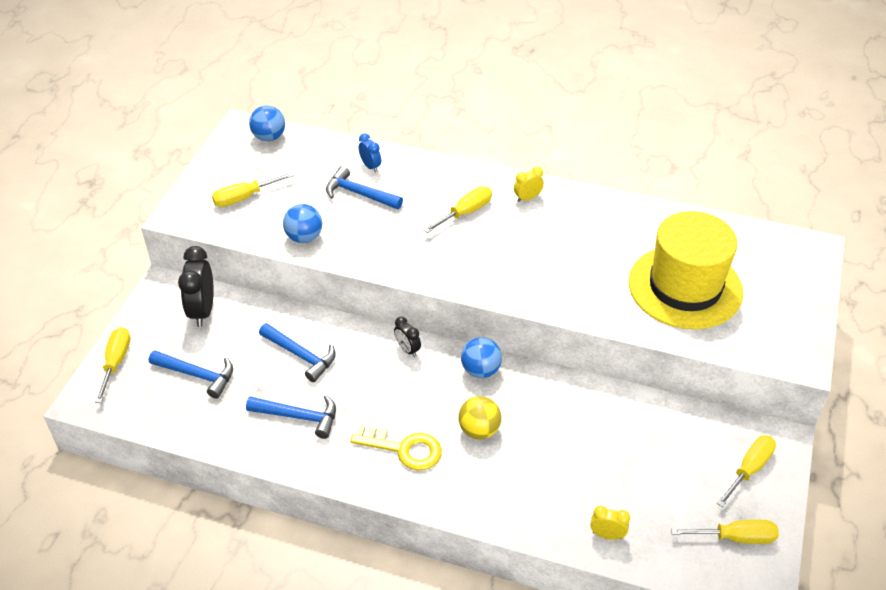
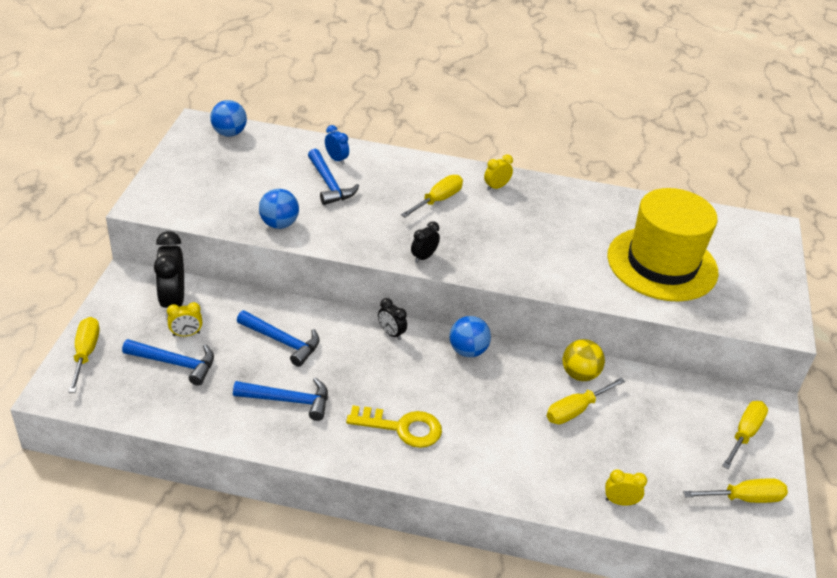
camera: 10 degrees left, 5 degrees down
(211, 345) = (186, 334): none -> yellow clock
(244, 197) = (212, 188): yellow screwdriver -> yellow screwdriver (576, 410)
(359, 194) = (329, 184): blue hammer -> blue hammer turned 135 degrees counterclockwise
(441, 275) = (423, 257): none -> black clock
(479, 430) = (475, 407): yellow ball -> yellow ball (579, 374)

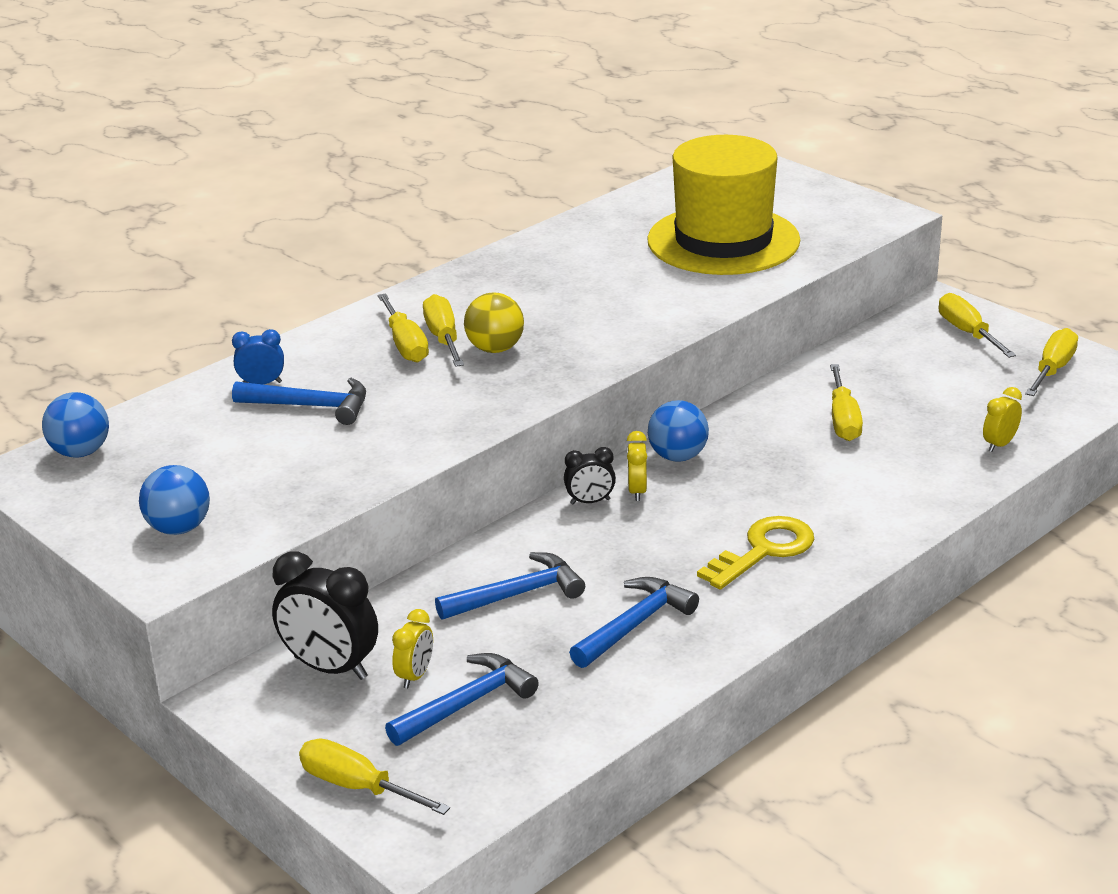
camera: 50 degrees left, 10 degrees down
(279, 224) = (350, 472): blue ball -> blue ball (179, 528)
(419, 190) = (405, 344): none -> yellow screwdriver
(423, 257) = (544, 385): black clock -> none
(496, 187) = (466, 290): yellow clock -> yellow clock (637, 491)
(579, 374) = (790, 395): yellow ball -> yellow ball (495, 349)

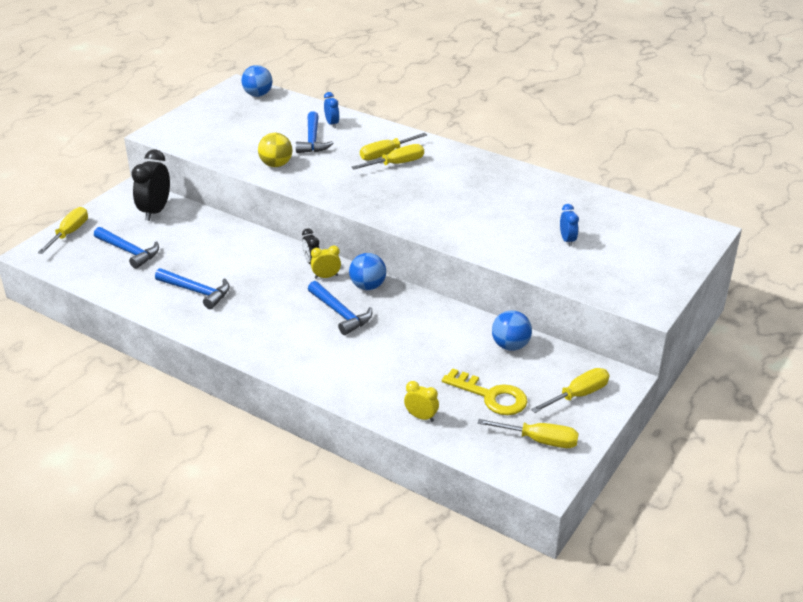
camera: 75 degrees right, 5 degrees up
(179, 528) = (196, 129): blue ball -> blue ball (510, 345)
(415, 676) = (150, 234): yellow clock -> none
(495, 349) = (390, 181): yellow ball -> yellow ball (276, 164)
(517, 594) = (220, 252): blue hammer -> blue hammer (340, 313)
(723, 241) = (567, 240): yellow hat -> blue clock
(764, 550) = (273, 327): yellow key -> yellow key (491, 396)
(843, 420) = (431, 346): yellow screwdriver -> none

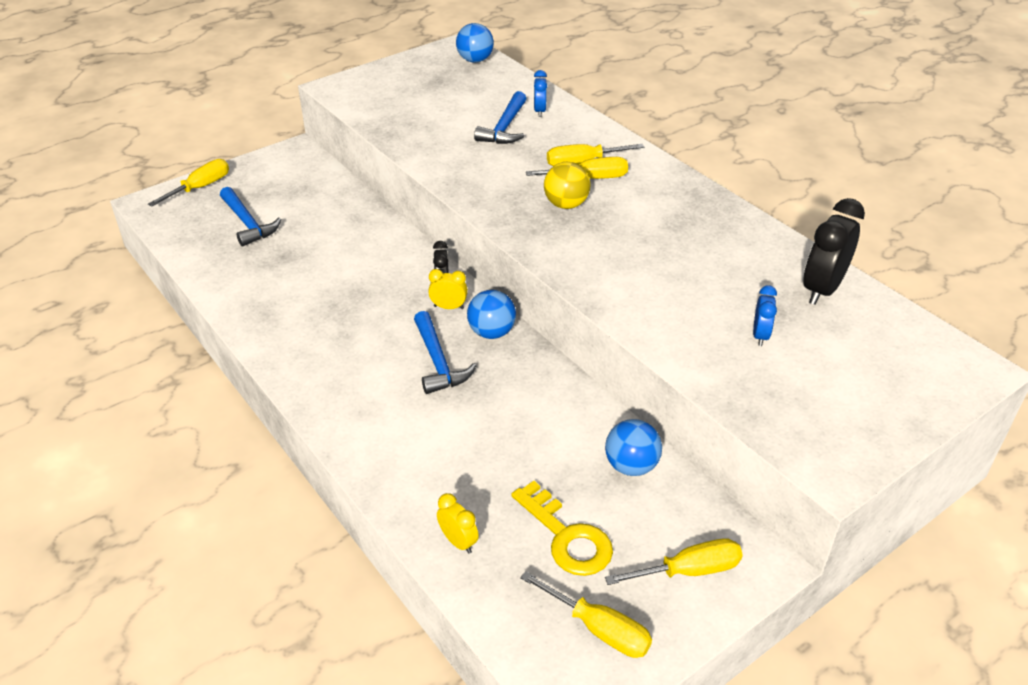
camera: 20 degrees right, 5 degrees up
(155, 211) = (305, 180): black clock -> black clock (822, 289)
(196, 291) = (290, 291): blue hammer -> none
(276, 164) = (443, 151): yellow ball -> yellow ball (566, 204)

